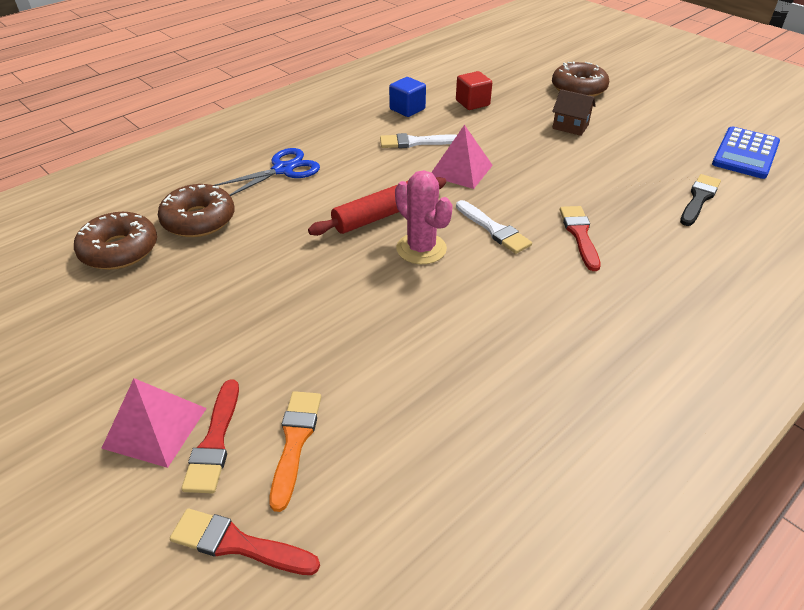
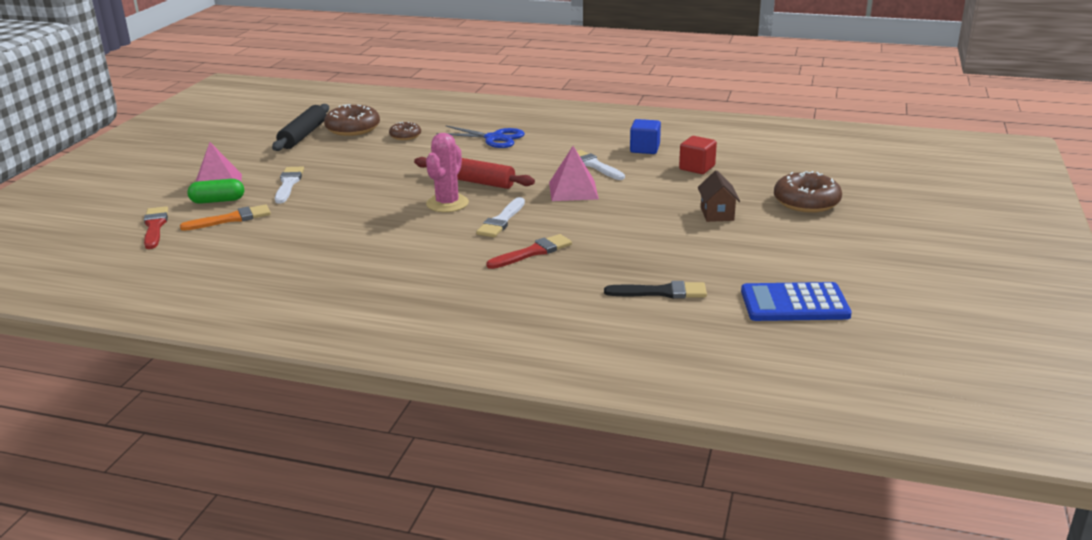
camera: 60 degrees right, 15 degrees down
(82, 296) = (303, 135): none -> black rolling pin
(199, 220) = (405, 136): brown donut -> brown donut, size x0.57
(214, 441) = (218, 201): red brush -> green capsule
(233, 353) = (288, 184): none -> white brush

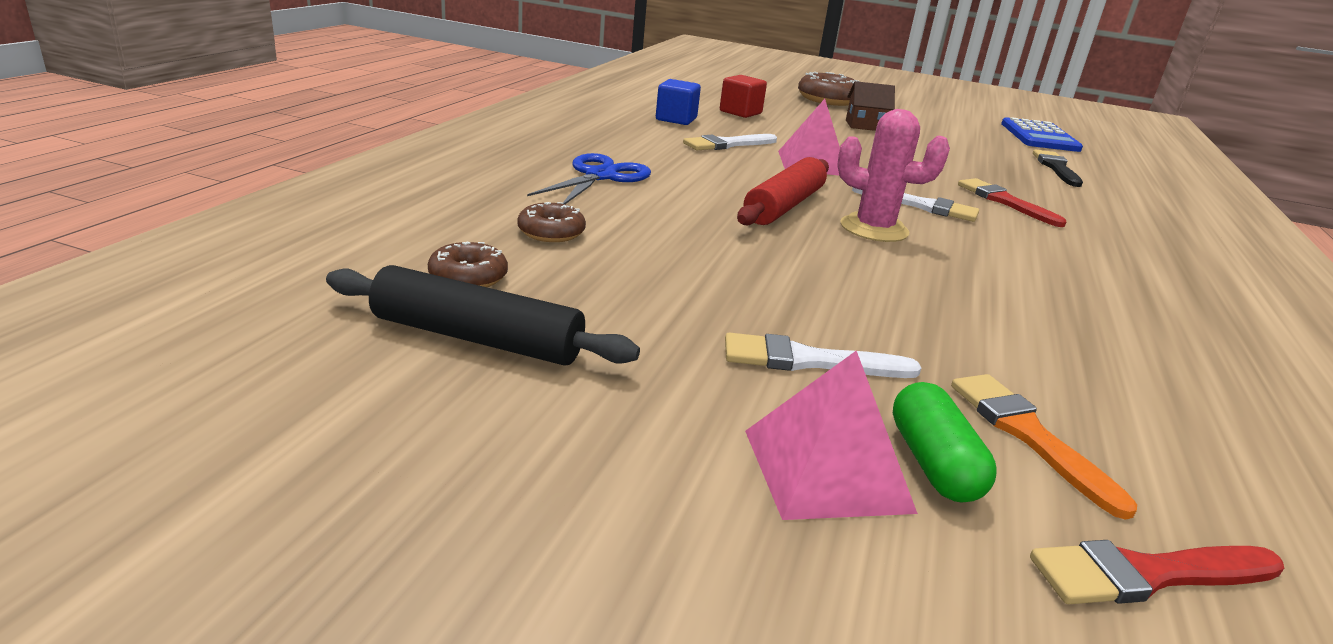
camera: 90 degrees left, 0 degrees up
(353, 128) = (468, 277): brown donut -> brown donut, size x0.57

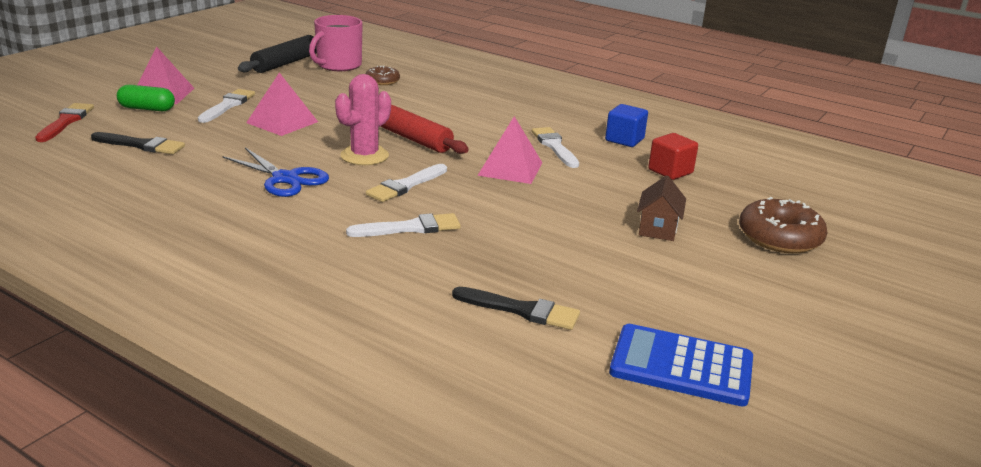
camera: 105 degrees right, 0 degrees up
(468, 277) = (338, 65): brown donut -> pink mug
(600, 176) = (469, 99): blue scissors -> blue scissors (285, 179)
(828, 295) = (282, 122): none -> pink pyramid
(1005, 202) = (410, 228): red brush -> white brush
(1028, 435) = (141, 128): orange brush -> none
(1085, 411) = (141, 145): none -> black brush

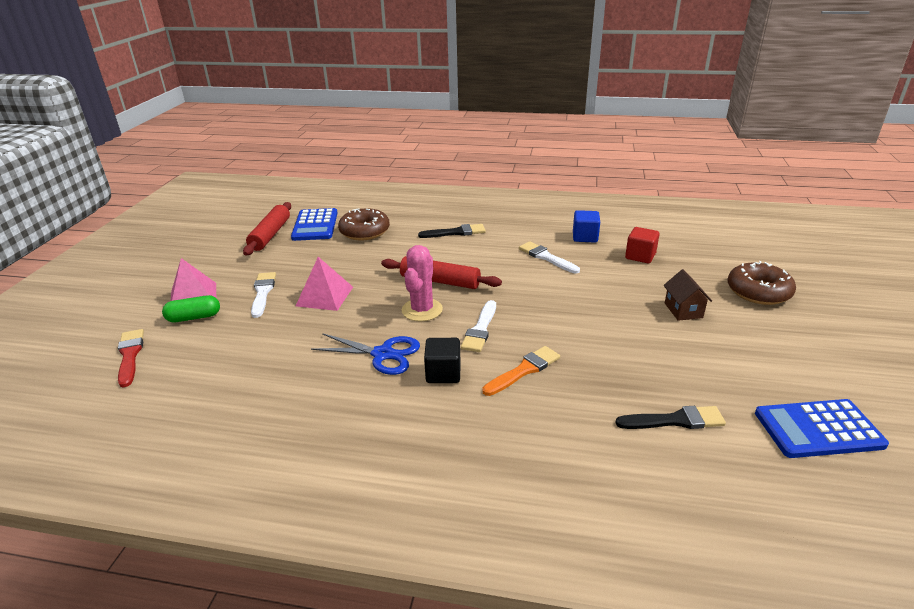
camera: 20 degrees left, 5 degrees up
(141, 145) = (226, 359): black brush -> black brush (456, 232)
(285, 63) = (270, 235): black rolling pin -> red rolling pin
(326, 208) = (443, 373): none -> black cube
(338, 65) = (315, 225): pink mug -> blue calculator
(382, 81) = (364, 231): brown donut -> brown donut, size x1.75
(410, 228) = (524, 370): white brush -> orange brush
(510, 169) = (537, 288): pink pyramid -> none

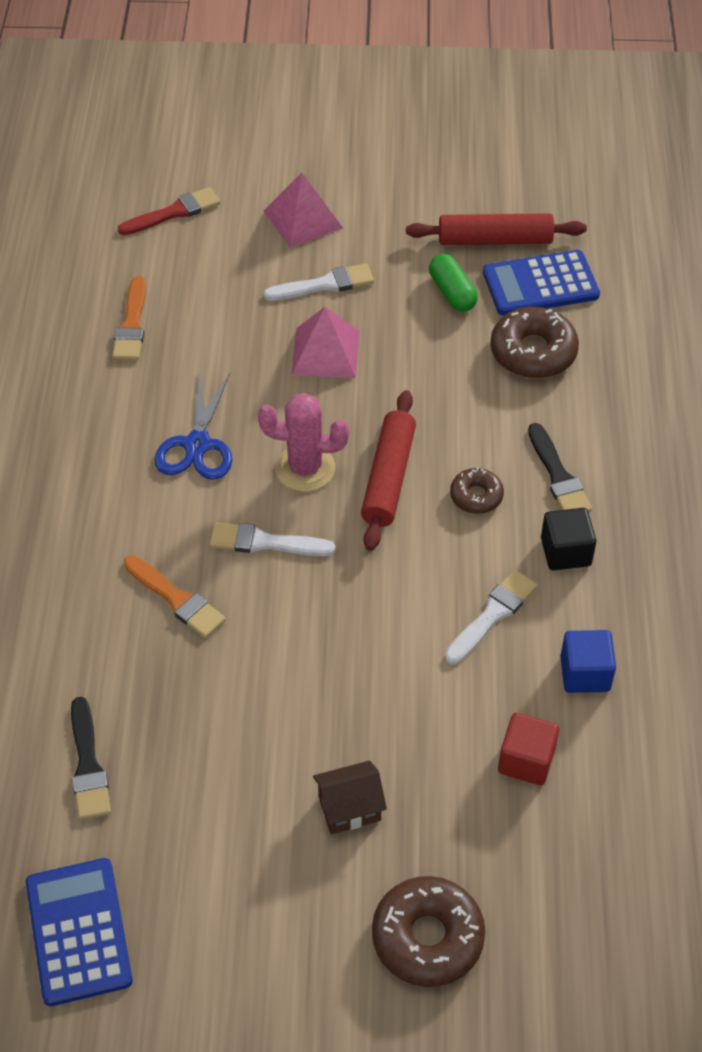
camera: 80 degrees right, 20 degrees up
(194, 317) = (256, 238): green capsule -> green capsule (452, 293)
(239, 383) = (132, 324): none -> orange brush
(443, 373) = (164, 513): black cube -> black cube (565, 552)
(462, 255) = (476, 496): none -> brown donut

